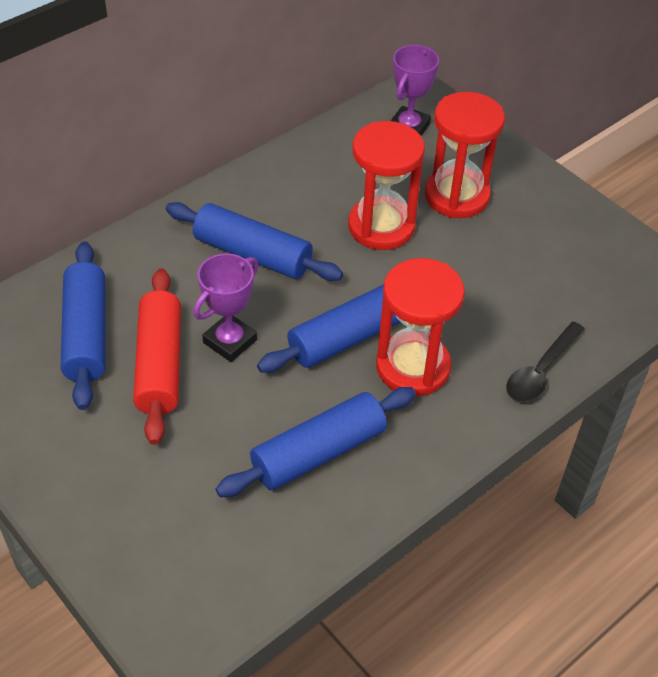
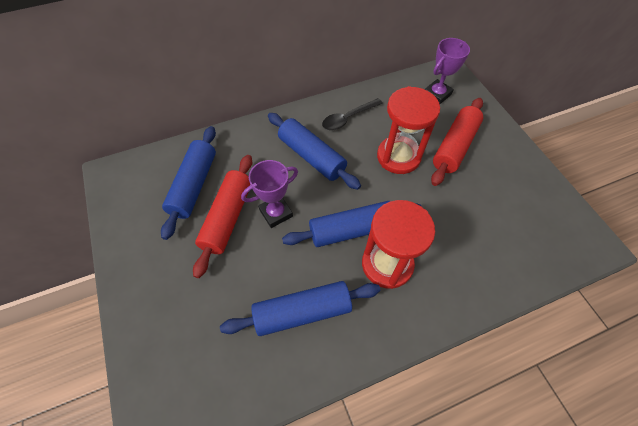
camera: 20 degrees right, 10 degrees up
(456, 196) = (454, 147): red hourglass -> red rolling pin
(540, 371) = (476, 292): black spoon -> black spoon (347, 118)

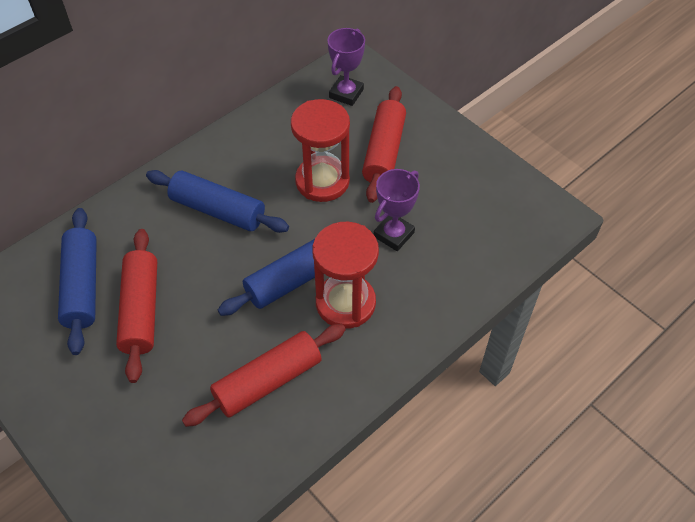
camera: 20 degrees left, 5 degrees down
(276, 213) = (198, 287): purple trophy -> purple trophy (393, 234)
(302, 312) = (268, 381): blue rolling pin -> red rolling pin
(347, 118) = (246, 152): black spoon -> none

